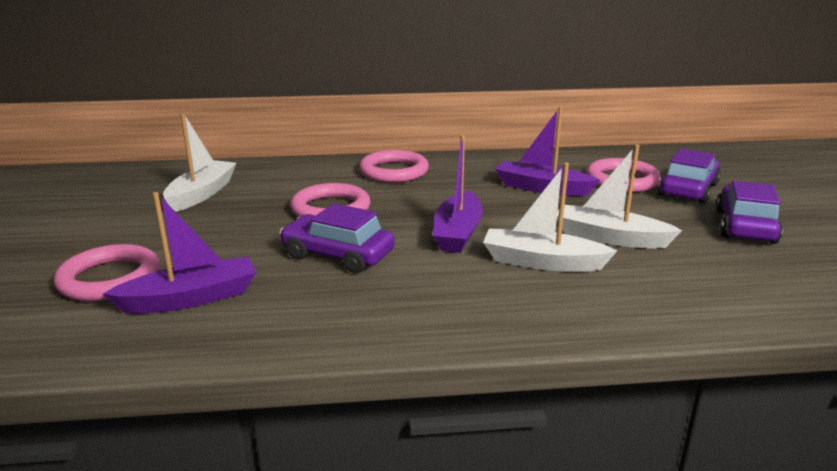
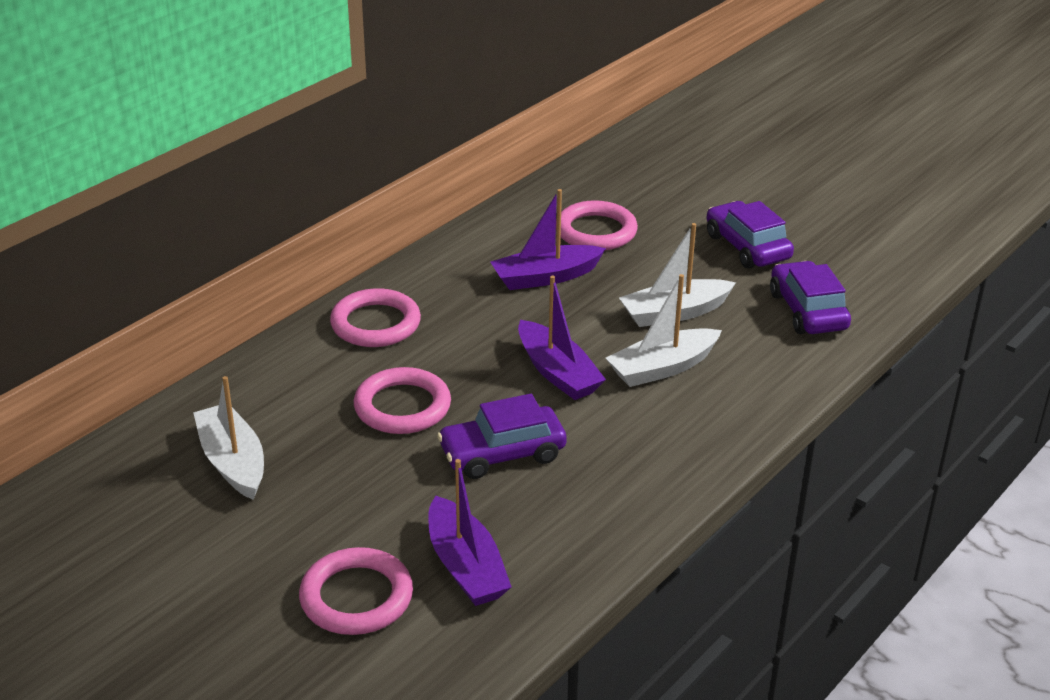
camera: 45 degrees left, 10 degrees up
(191, 298) = (466, 566): purple boat -> purple boat turned 135 degrees clockwise
(688, 190) = (660, 219): purple car -> purple car (807, 311)

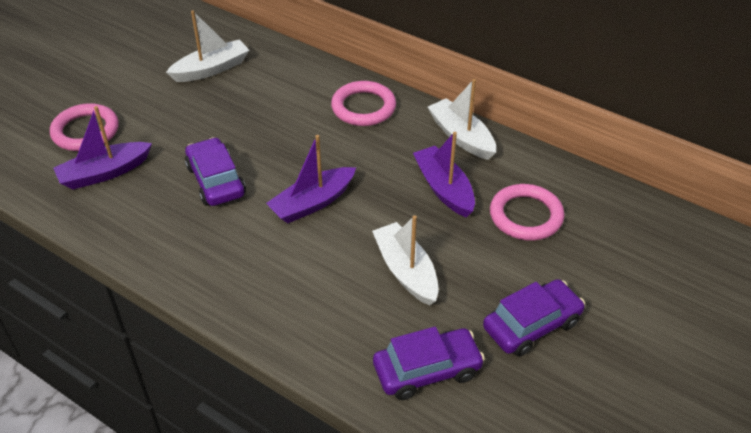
camera: 85 degrees right, 10 degrees up
(402, 407) = (267, 130): pink ring -> none
(662, 368) = (324, 264): white boat -> white boat (461, 137)

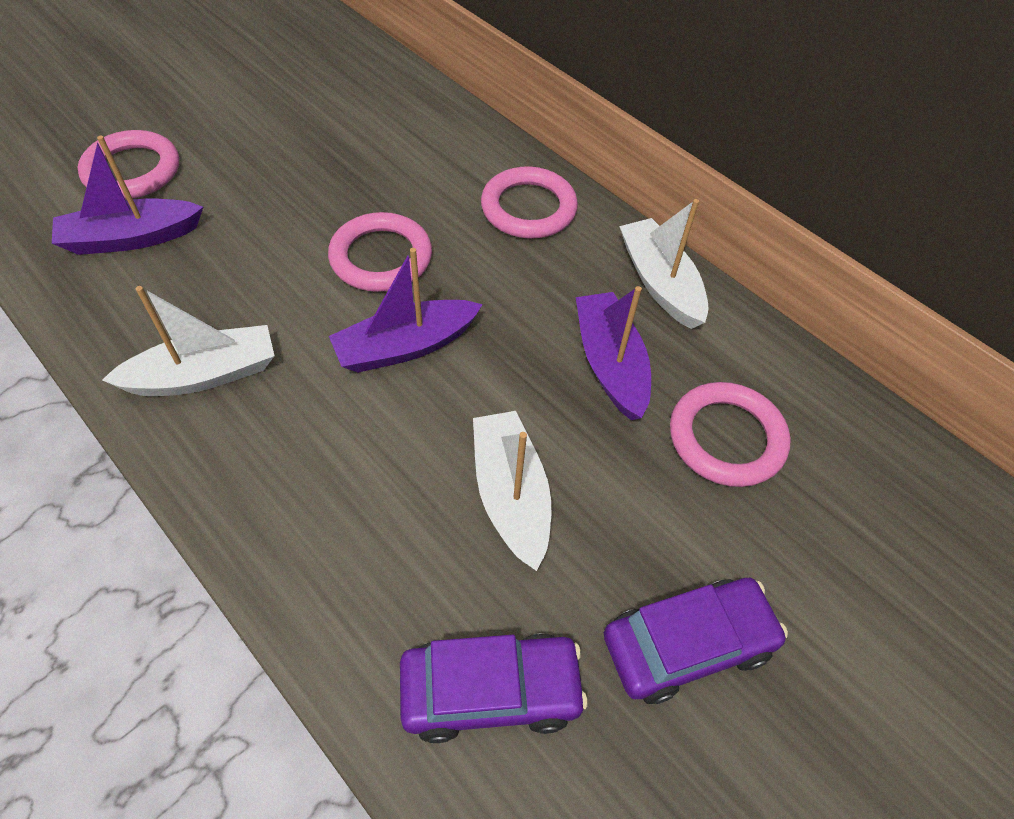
camera: 10 degrees right, 10 degrees up
(211, 69) = (335, 112): white boat -> white boat (204, 375)
(216, 181) = (279, 282): purple car -> none
(277, 154) = (381, 257): none -> pink ring

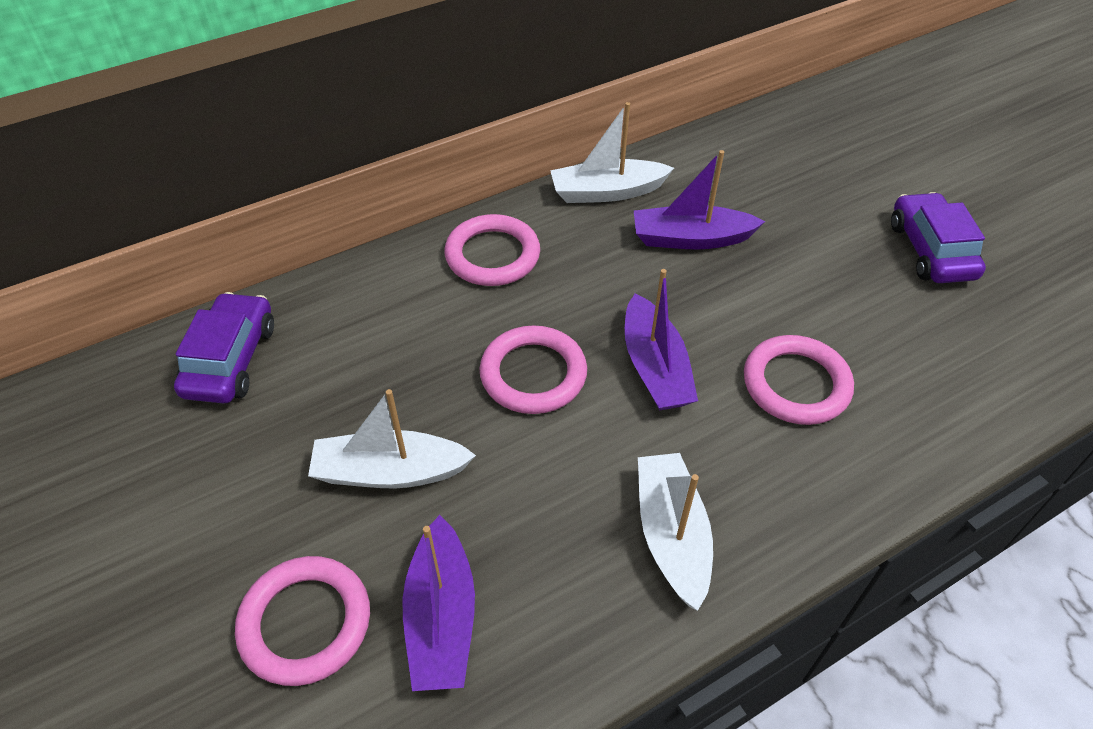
camera: 75 degrees left, 5 degrees down
(490, 691) = (976, 355): purple car -> purple car (230, 359)
(510, 495) = (816, 319): white boat -> white boat (390, 472)
(726, 438) = (767, 193): pink ring -> pink ring (796, 384)

